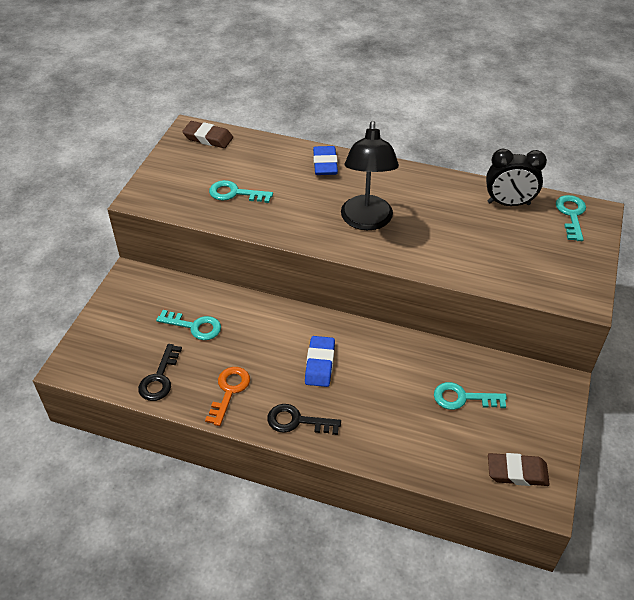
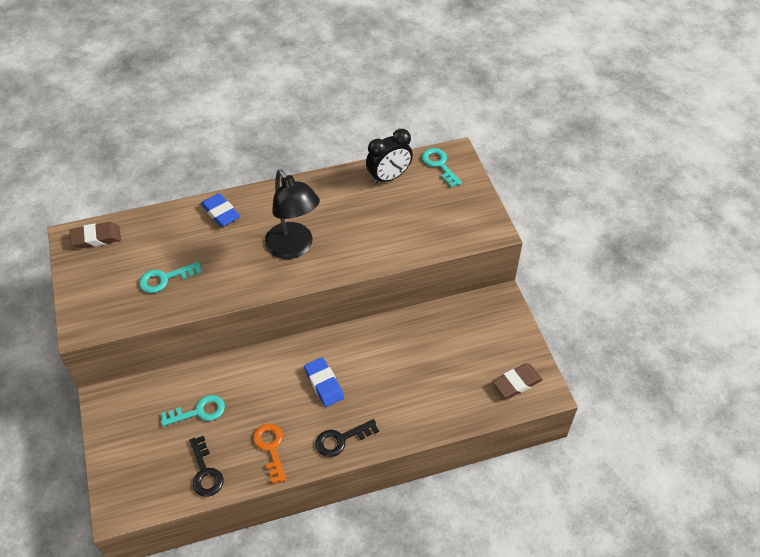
camera: 35 degrees left, 5 degrees up
(463, 398) = (445, 349): turquoise key -> none

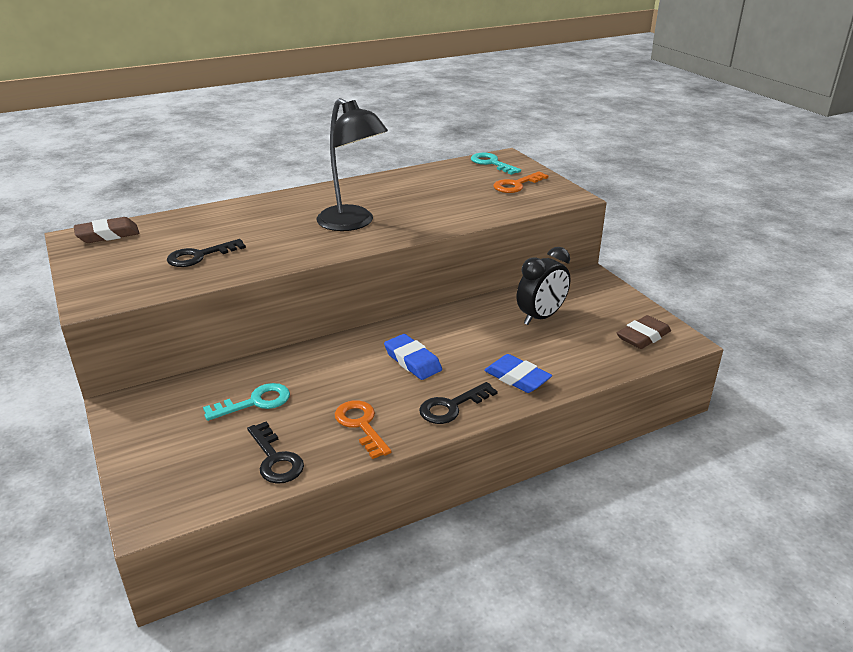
camera: 10 degrees left, 20 degrees down
(165, 279) = (199, 256): turquoise key -> black key
(221, 213) = (259, 207): blue eraser -> blue eraser (517, 378)
(389, 177) = (441, 174): black clock -> black clock (541, 317)
(450, 205) = (516, 185): none -> orange key

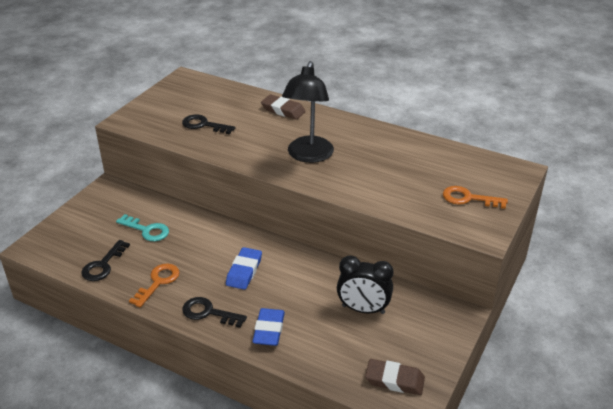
camera: 55 degrees right, 5 degrees up
(108, 235) = (197, 84): brown eraser -> brown eraser (283, 110)
(491, 163) = (495, 169): turquoise key -> none

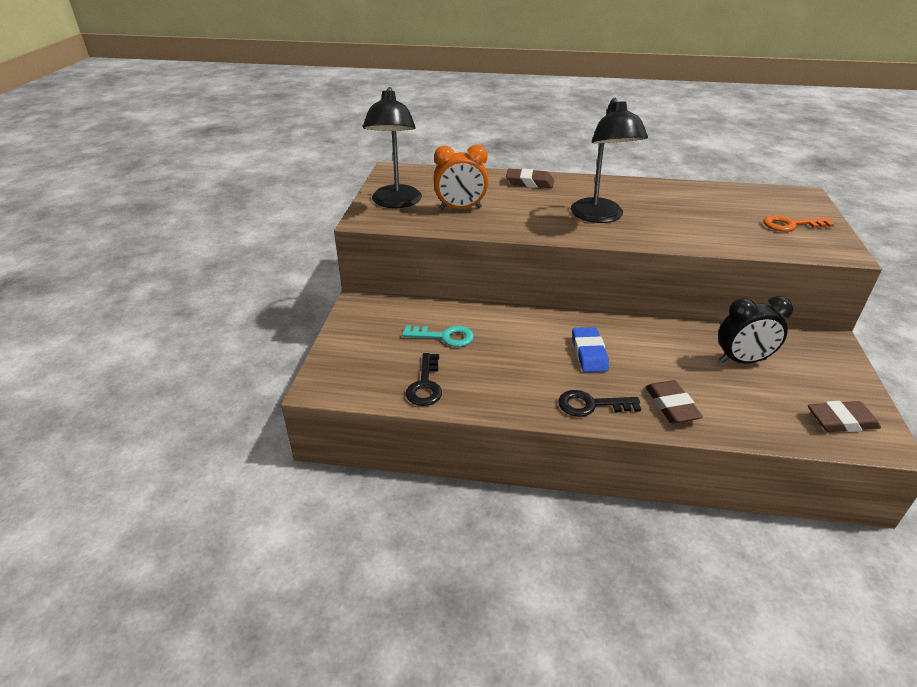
camera: 20 degrees left, 0 degrees up
(158, 282) = (506, 387): orange key -> none
(159, 109) = (396, 202): none -> black lamp
(204, 125) = (460, 208): black key -> orange clock
(269, 330) = (671, 405): blue eraser -> brown eraser

